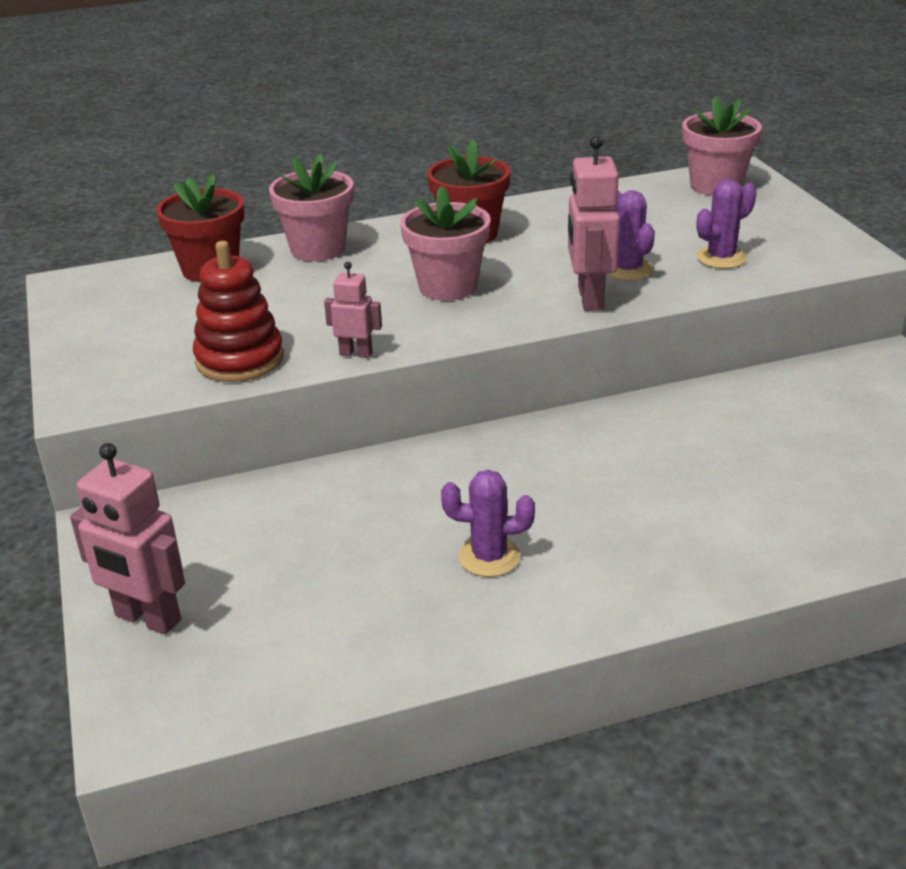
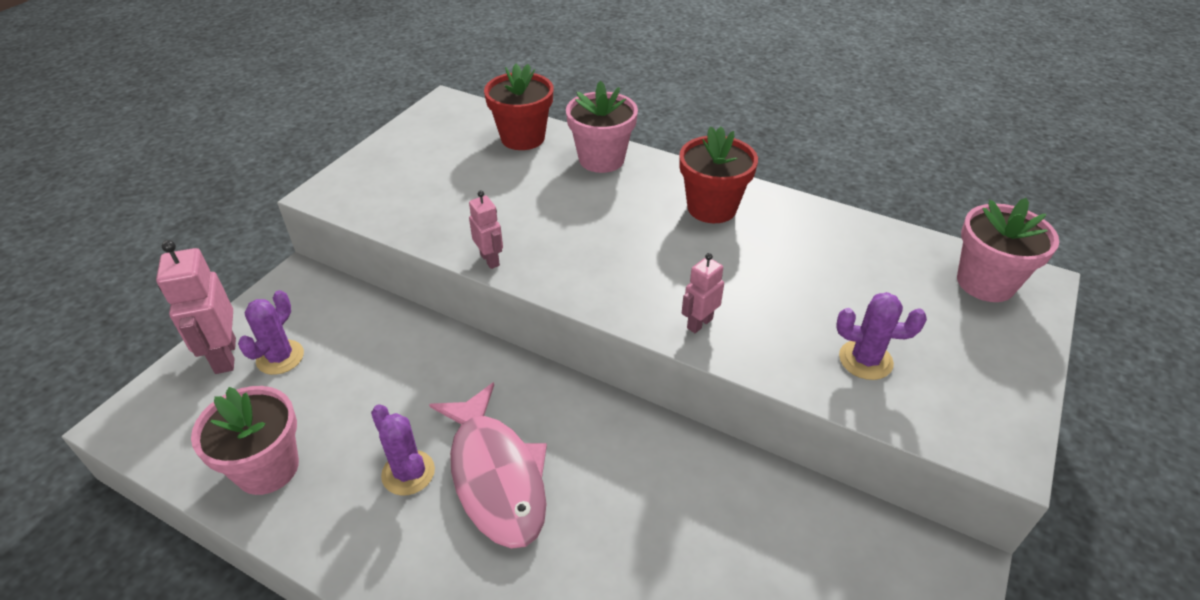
camera: 45 degrees right, 10 degrees up
(240, 359) = (431, 218): red stacking toy -> none
(448, 286) = (625, 244): pink flower pot -> pink flower pot (267, 468)
(558, 510) = (496, 476): none -> pink fish
(589, 298) = (699, 323): pink robot -> pink robot, size x0.57
(628, 270) = (770, 317): purple cactus -> purple cactus (280, 357)

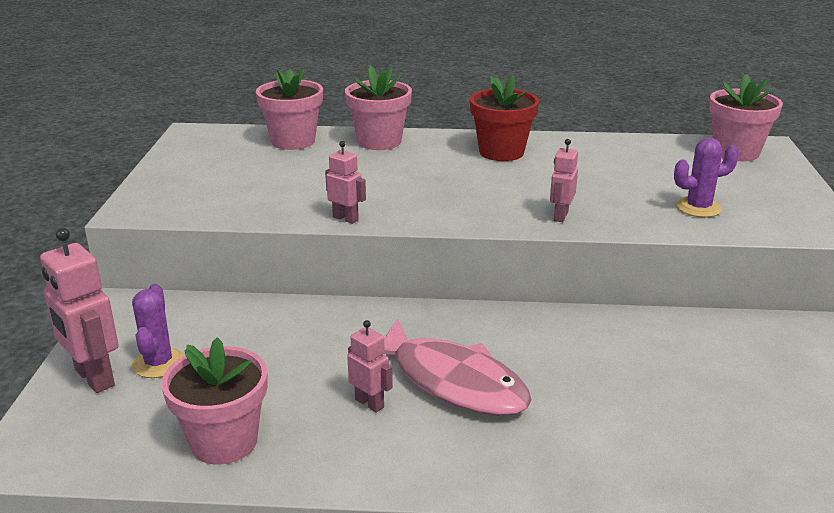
camera: 25 degrees left, 15 degrees down
(408, 473) = (370, 403): purple cactus -> pink robot
(522, 138) = (293, 141): red flower pot -> pink flower pot

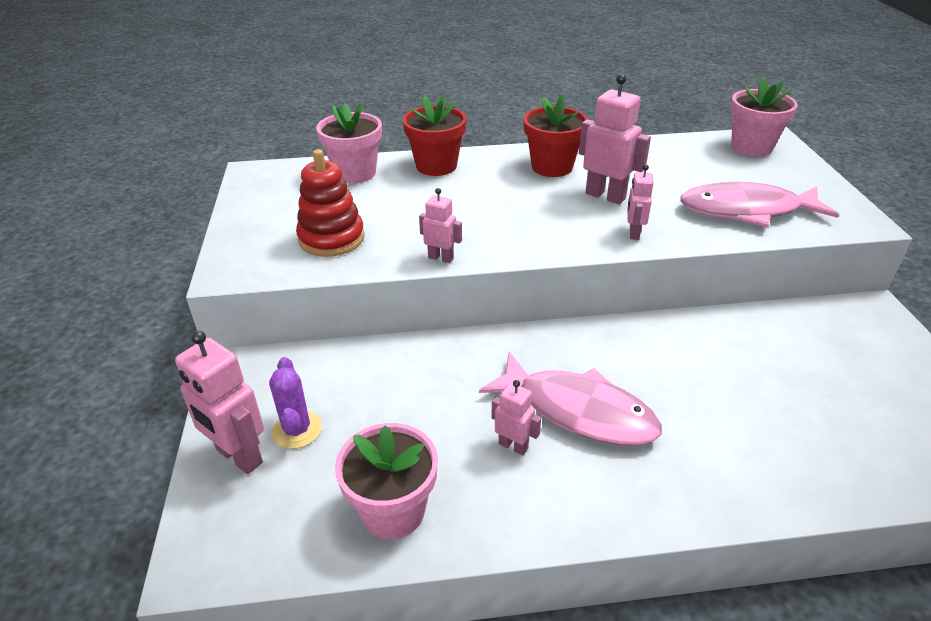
camera: 10 degrees left, 10 degrees up
(244, 192) = (331, 238): none -> red stacking toy
(379, 141) = (436, 166): pink flower pot -> red flower pot
(546, 182) = (605, 196): none -> pink robot
(698, 208) = (747, 210): purple cactus -> pink fish

